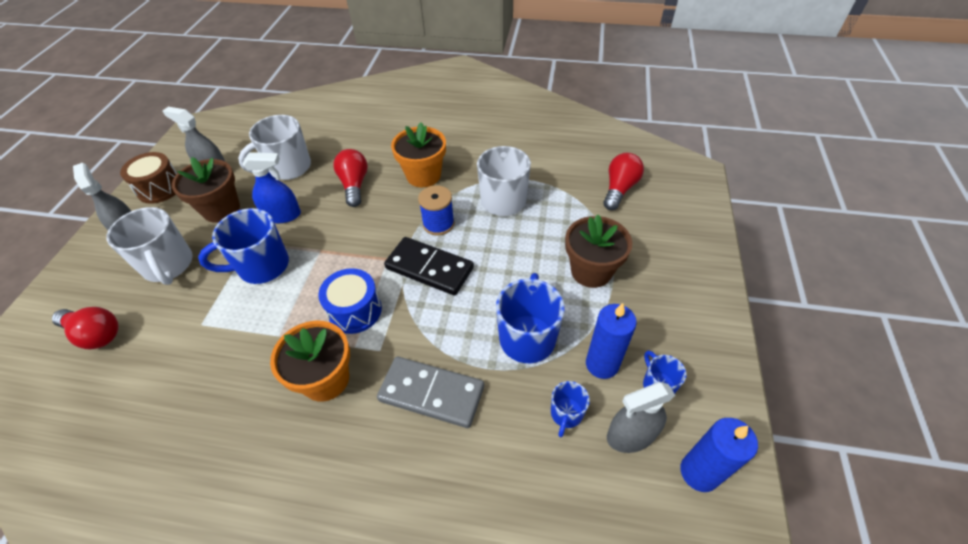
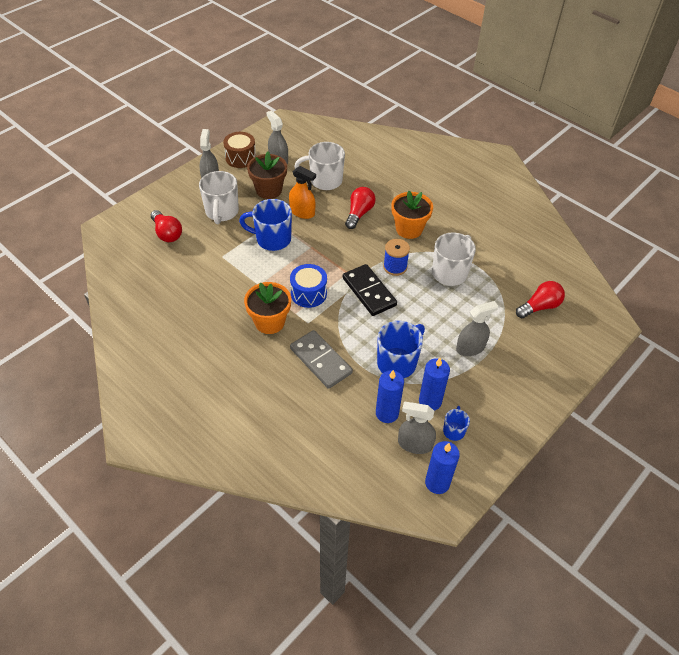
camera: 30 degrees right, 0 degrees up
(282, 215) = (302, 212): blue spray bottle -> orange spray bottle
(566, 414) = (387, 413): blue mug -> blue candle
(591, 271) = (470, 348): brown flower pot -> grey spray bottle

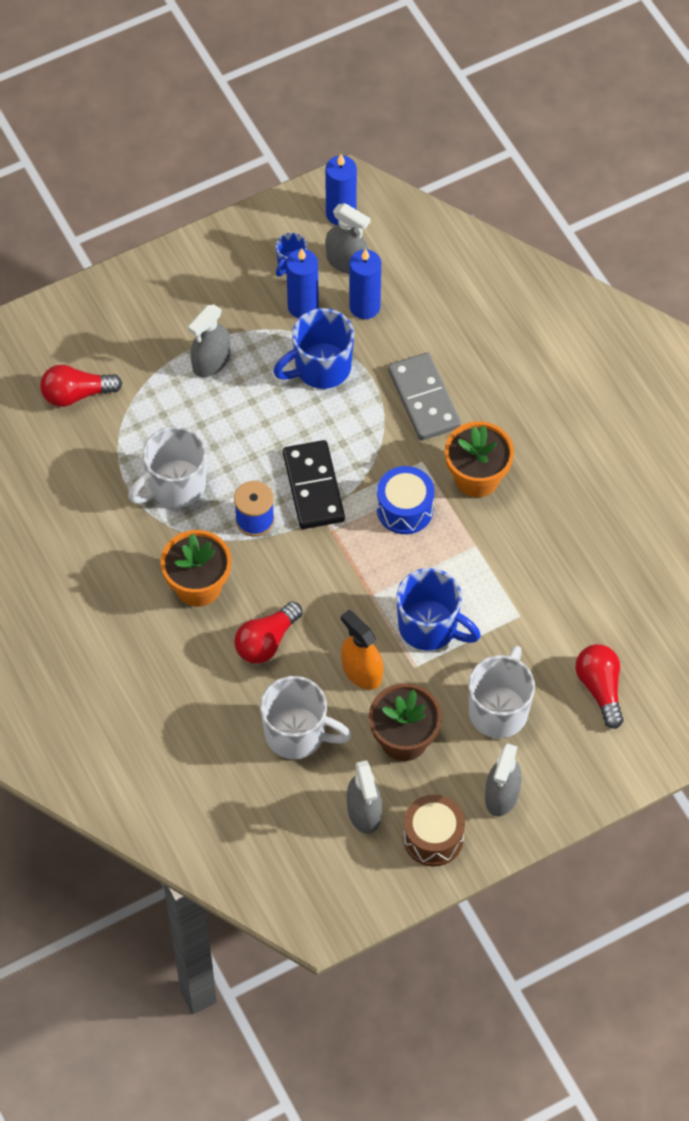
camera: 160 degrees left, 10 degrees up
(470, 348) = (211, 361): grey spray bottle -> grey spray bottle turned 45 degrees counterclockwise

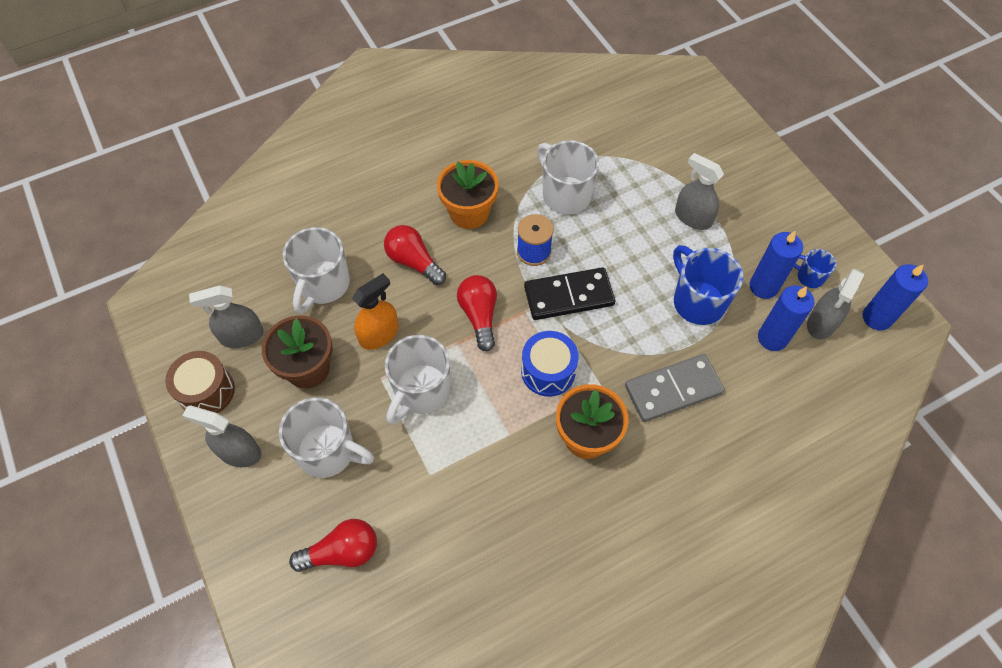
camera: 90 degrees right, 0 degrees up
(76, 394) = (648, 128): red light bulb -> red light bulb (479, 316)
(429, 627) = (421, 391): blue mug -> white mug

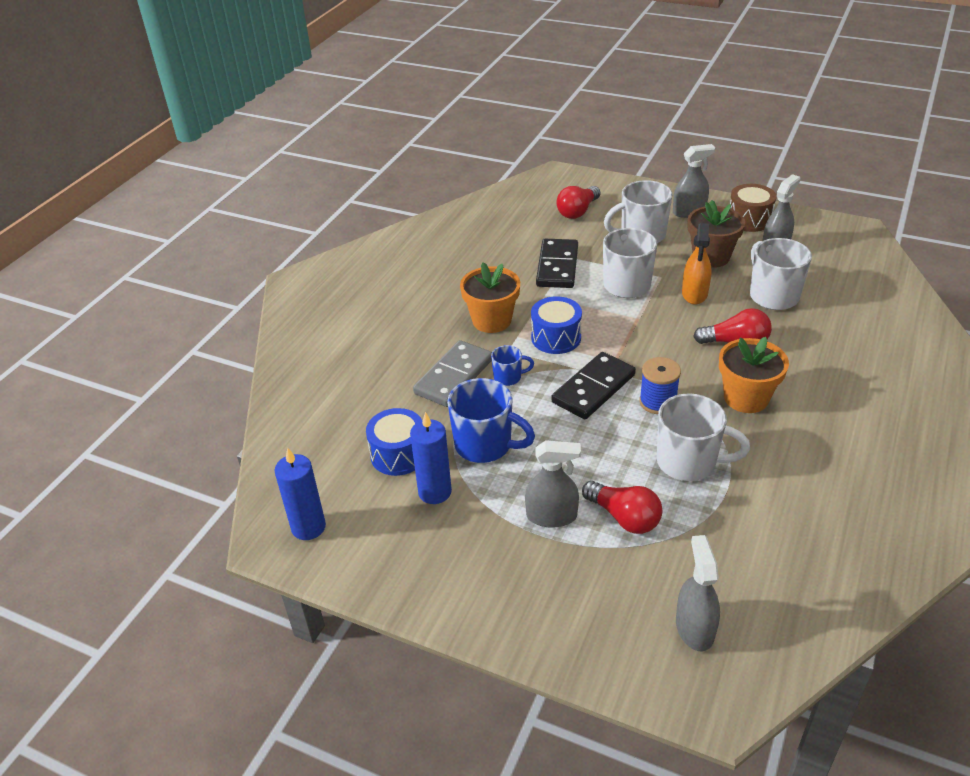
camera: 145 degrees right, 20 degrees down
(456, 469) = (557, 266): none -> black domino
(479, 316) = (643, 340): red light bulb -> red light bulb (624, 517)
(772, 338) = (398, 454): blue candle -> blue drum
(809, 277) = (396, 527): blue mug -> blue mug (508, 377)
(821, 323) = (360, 492): grey spray bottle -> grey spray bottle (694, 628)

